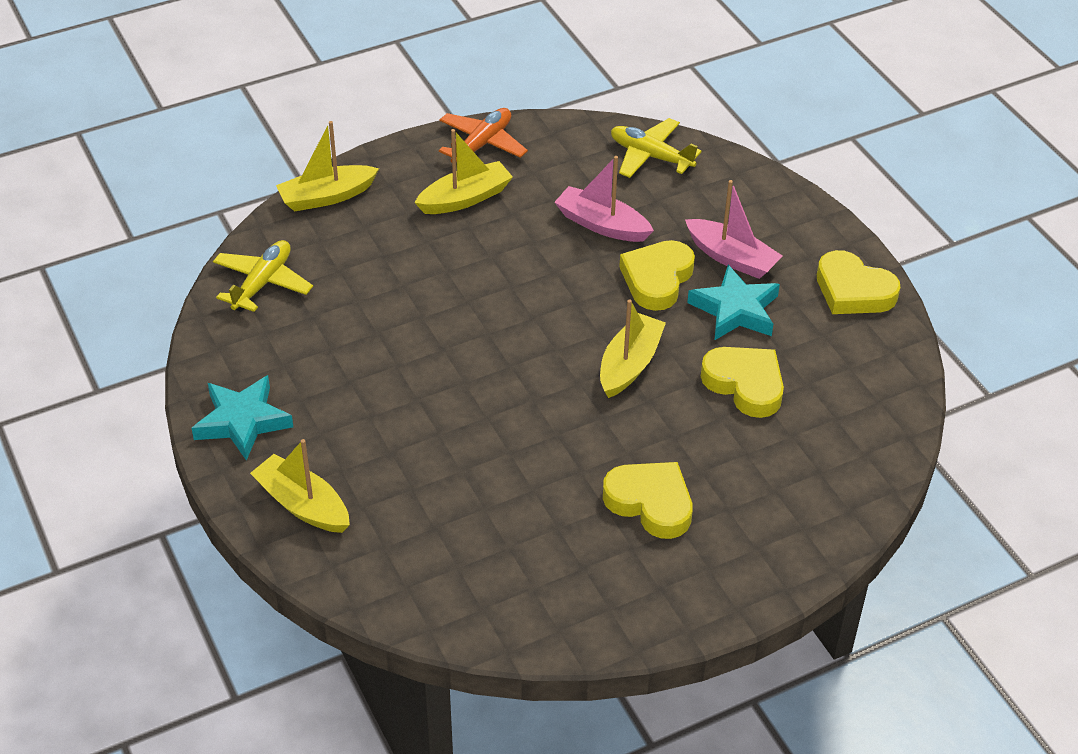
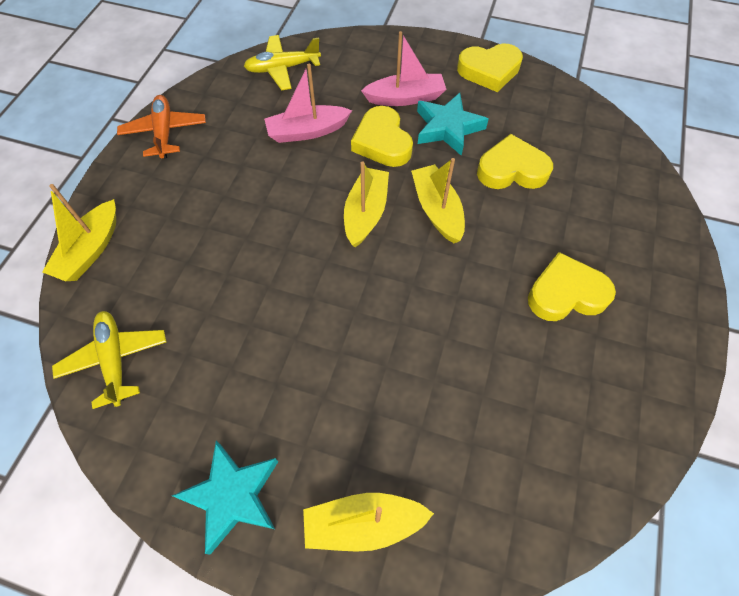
camera: 45 degrees left, 15 degrees up
(465, 198) = (197, 177): yellow boat -> yellow boat (366, 213)

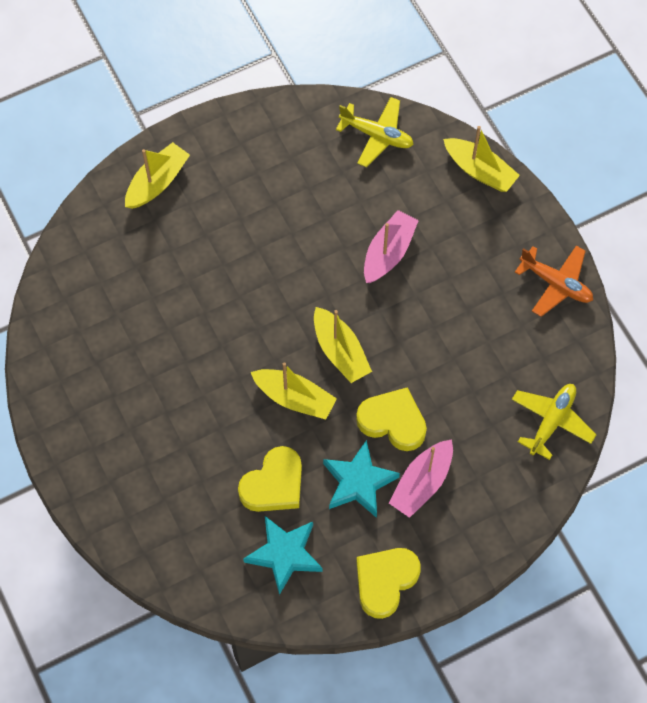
camera: 135 degrees right, 5 degrees up
(90, 250) = (479, 171): yellow boat -> yellow boat turned 150 degrees clockwise
(232, 496) = (235, 137): turquoise star -> turquoise star (284, 554)
(307, 131) = (458, 380): pink boat -> pink boat (388, 252)
(566, 293) = (154, 409): yellow heart -> none

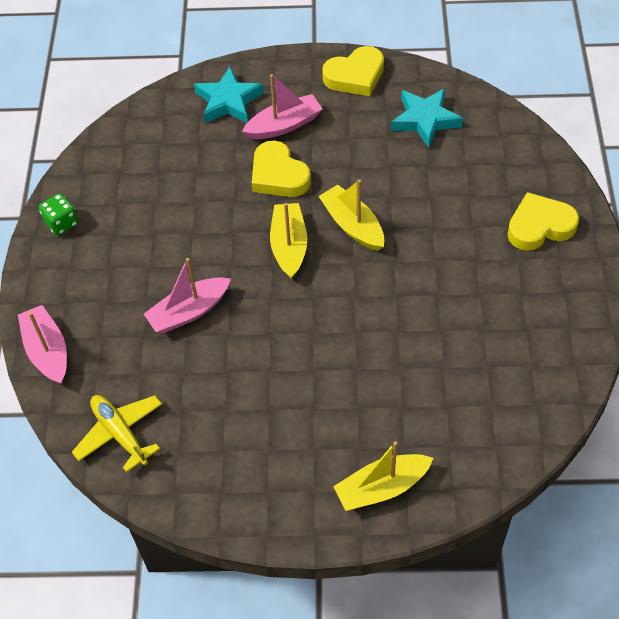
camera: 150 degrees left, 10 degrees down
(274, 484) = (407, 169): yellow heart -> yellow heart (539, 226)
(358, 482) = (335, 145): turquoise star -> turquoise star (228, 101)
(479, 171) = (47, 351): yellow boat -> pink boat
(551, 421) = (150, 126): yellow plane -> none
(556, 284) = (62, 223): orange plane -> green dice

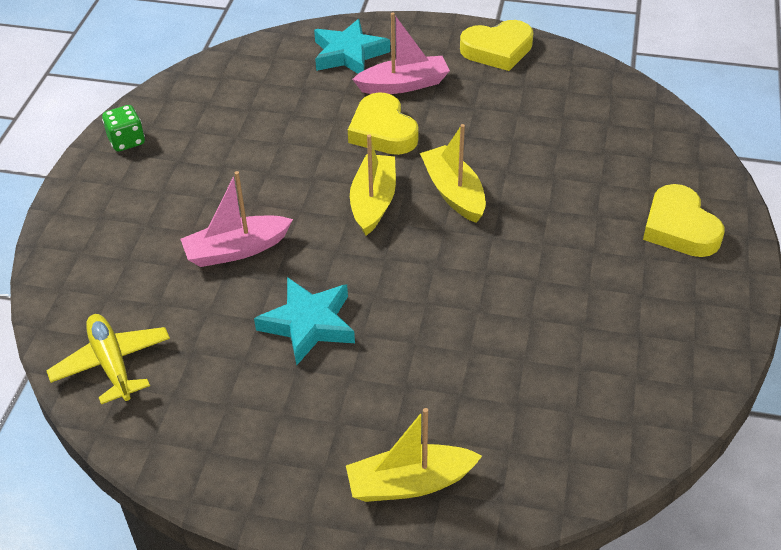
camera: 10 degrees right, 10 degrees down
(47, 351) = (62, 263): pink boat -> none
(425, 120) = (566, 102): turquoise star -> turquoise star (308, 324)
(539, 226) = (679, 228): yellow heart -> yellow heart turned 105 degrees counterclockwise

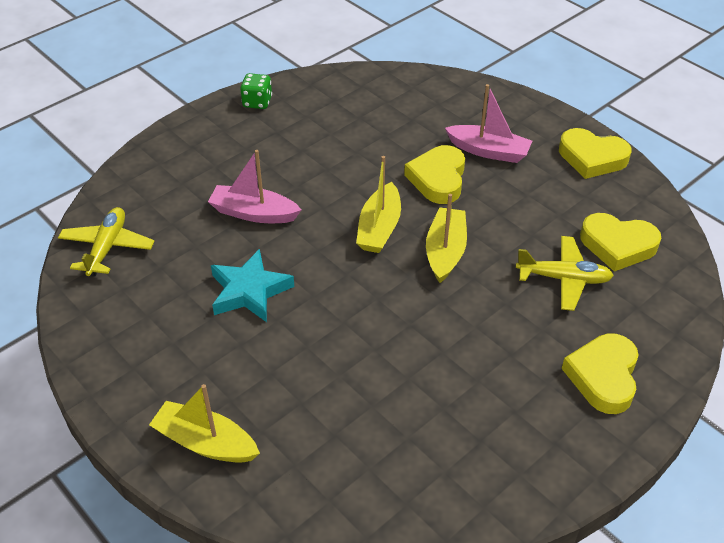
camera: 35 degrees right, 0 degrees up
(349, 54) = (470, 109): turquoise star -> none
(373, 202) = (379, 228): yellow boat -> yellow boat turned 150 degrees clockwise
(573, 164) = (563, 279): none -> yellow plane
(588, 115) = (617, 245): none -> yellow heart

